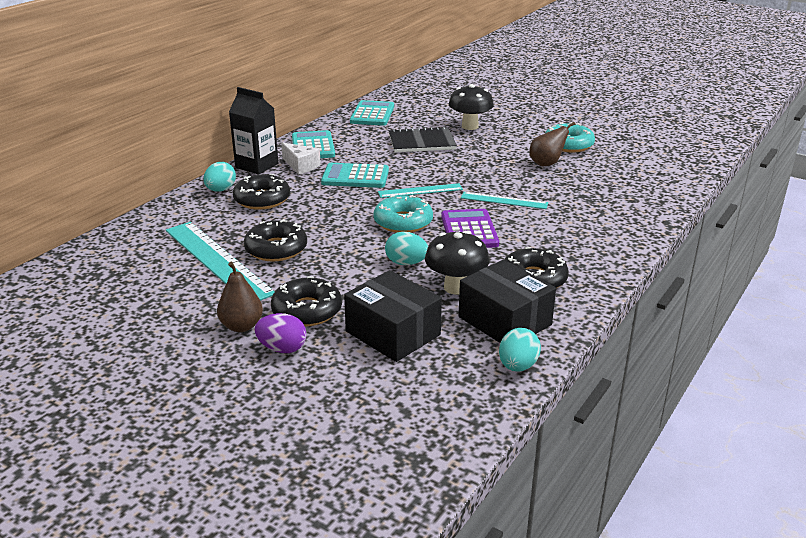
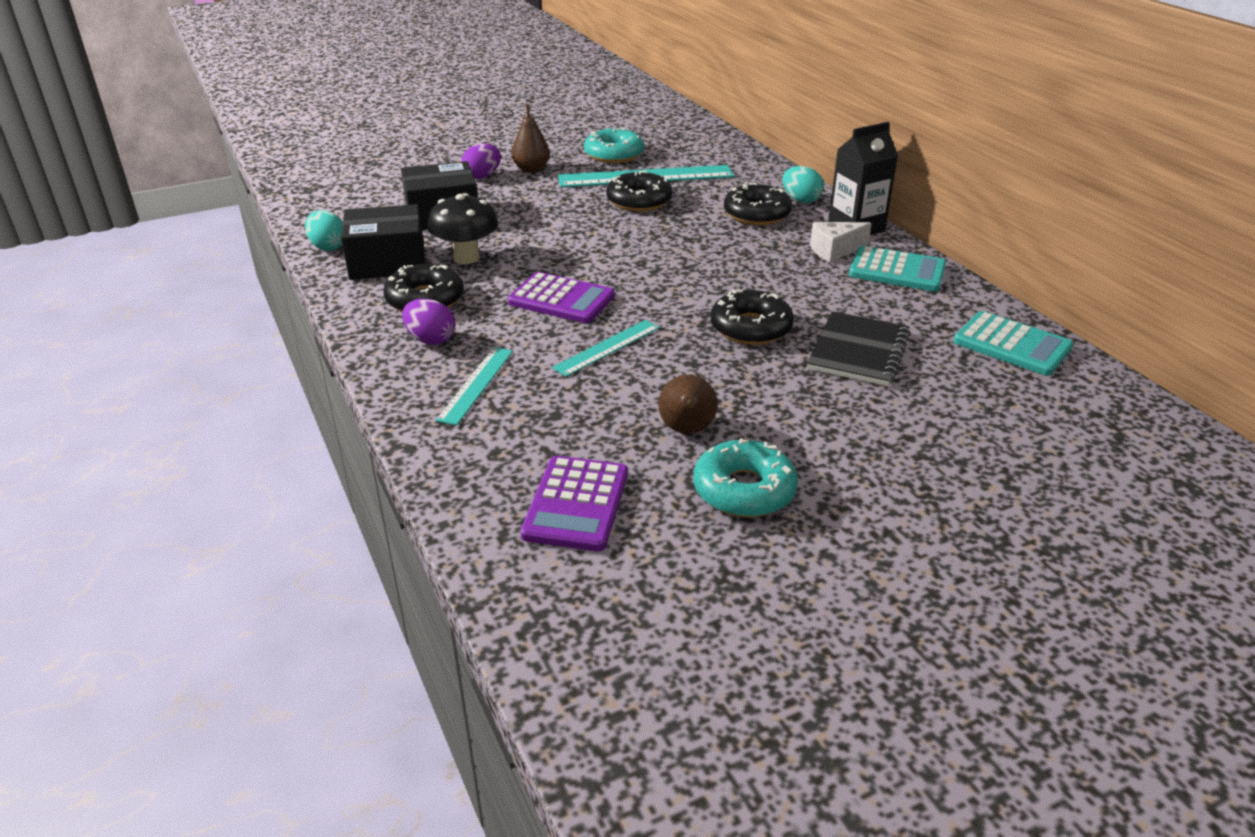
camera: 120 degrees right, 5 degrees up
(307, 310) = (520, 193): black donut -> black donut (751, 328)
(355, 177) = (772, 273): turquoise calculator -> none
(403, 222) = (624, 269): turquoise donut -> turquoise donut (614, 154)
(406, 263) = (539, 248): turquoise egg -> none
(420, 191) = (692, 302): turquoise ruler -> turquoise ruler (475, 384)
(470, 126) = (901, 417): black mushroom -> none
(574, 256) = (430, 339): none -> purple egg
(632, 172) = (576, 504): none -> purple calculator

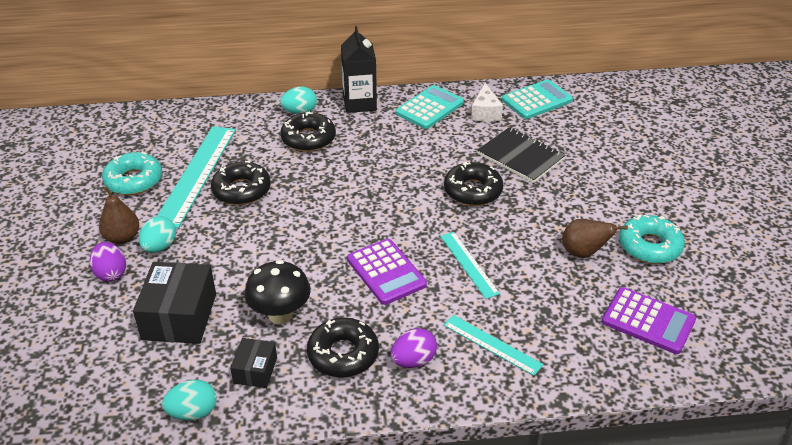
camera: 70 degrees left, 5 degrees up
(387, 262) = (255, 370): black box -> black box, size x0.55
(529, 186) = (159, 247): none -> turquoise egg
(561, 299) = (386, 272): purple calculator -> purple calculator turned 105 degrees clockwise
(834, 250) = (387, 123): white cheese -> white cheese (485, 112)

